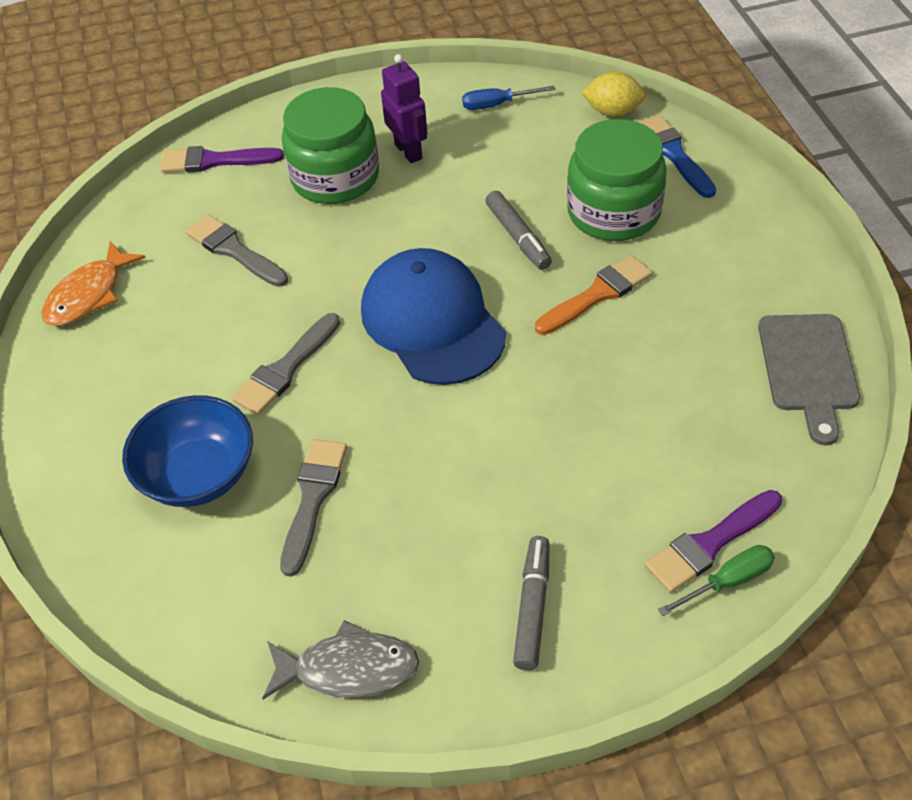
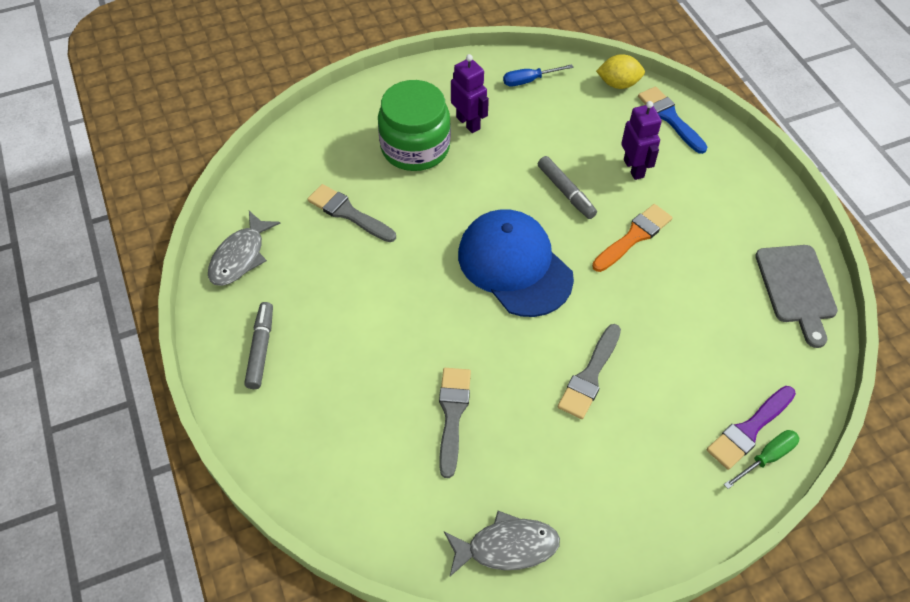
camera: 10 degrees left, 5 degrees up
(89, 295) = (240, 257): orange fish -> grey fish
(199, 474) = (361, 401): blue bowl -> none
(214, 161) = (316, 137): purple brush -> none
(286, 369) = (410, 310): grey brush -> grey brush (590, 375)
(532, 607) = (631, 488): grey marker -> grey marker (261, 349)
(613, 212) = (634, 168): green jar -> purple robot

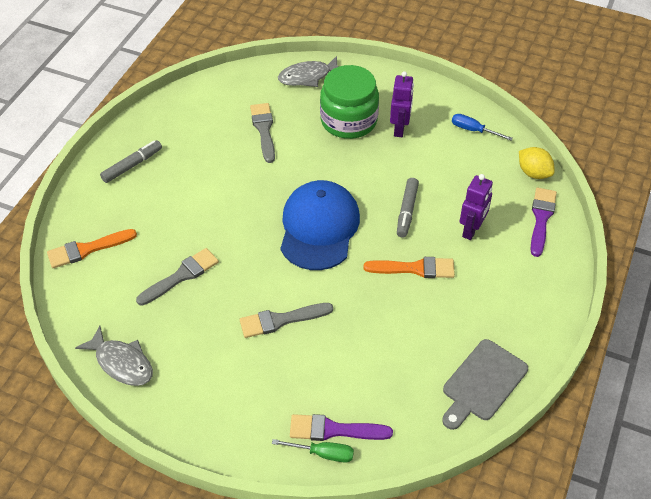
camera: 45 degrees right, 5 degrees down
(240, 257) = (180, 111): grey fish -> grey fish (308, 77)
(326, 471) = (87, 249): none -> orange brush
(670, 118) = (541, 218): blue brush -> purple brush

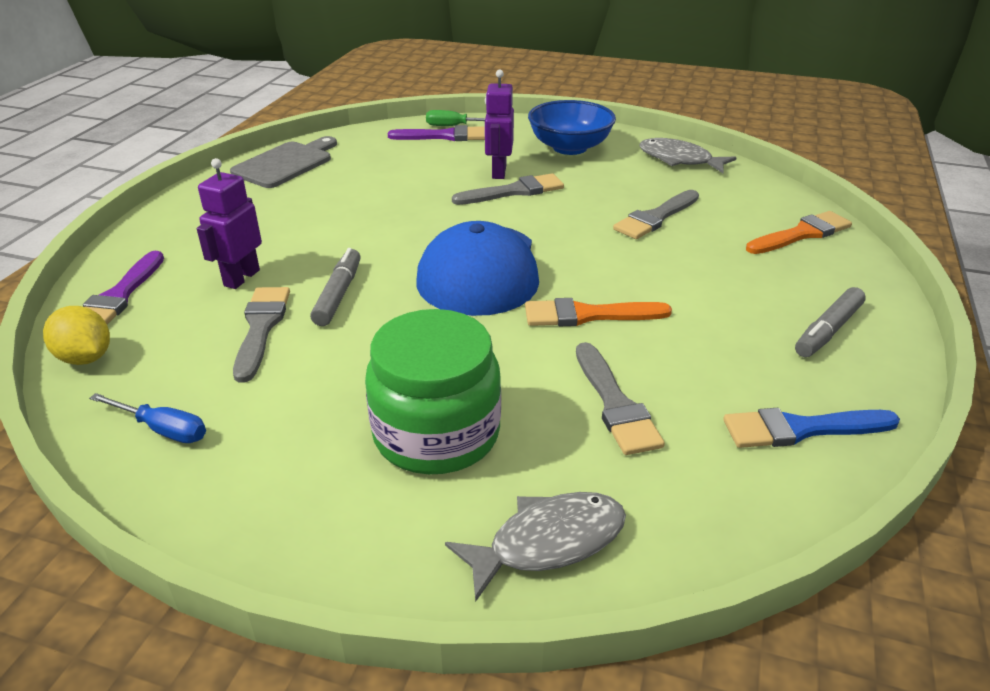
camera: 175 degrees right, 15 degrees down
(185, 113) = (801, 429): none -> blue brush
(214, 395) = (569, 147): none -> blue bowl
(399, 129) = (325, 423): purple robot -> purple robot (498, 172)
(415, 268) = (340, 237): orange brush -> orange brush (588, 315)
(446, 188) = (261, 328): none -> grey brush

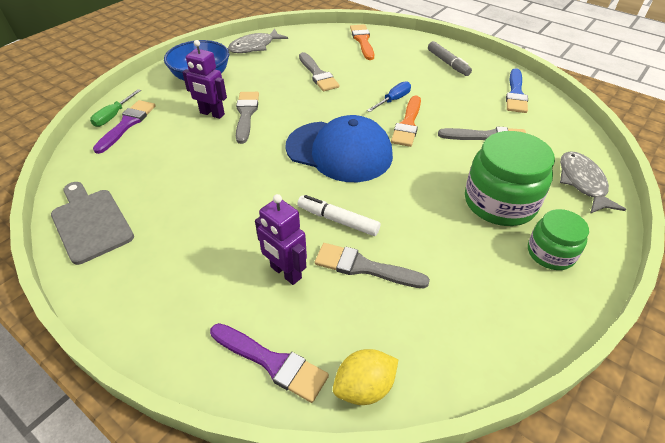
camera: 70 degrees left, 10 degrees up
(163, 429) = (472, 333): blue screwdriver -> blue screwdriver (393, 100)
(333, 501) = (550, 253): none -> green jar
(338, 294) = (338, 220): grey marker -> white marker

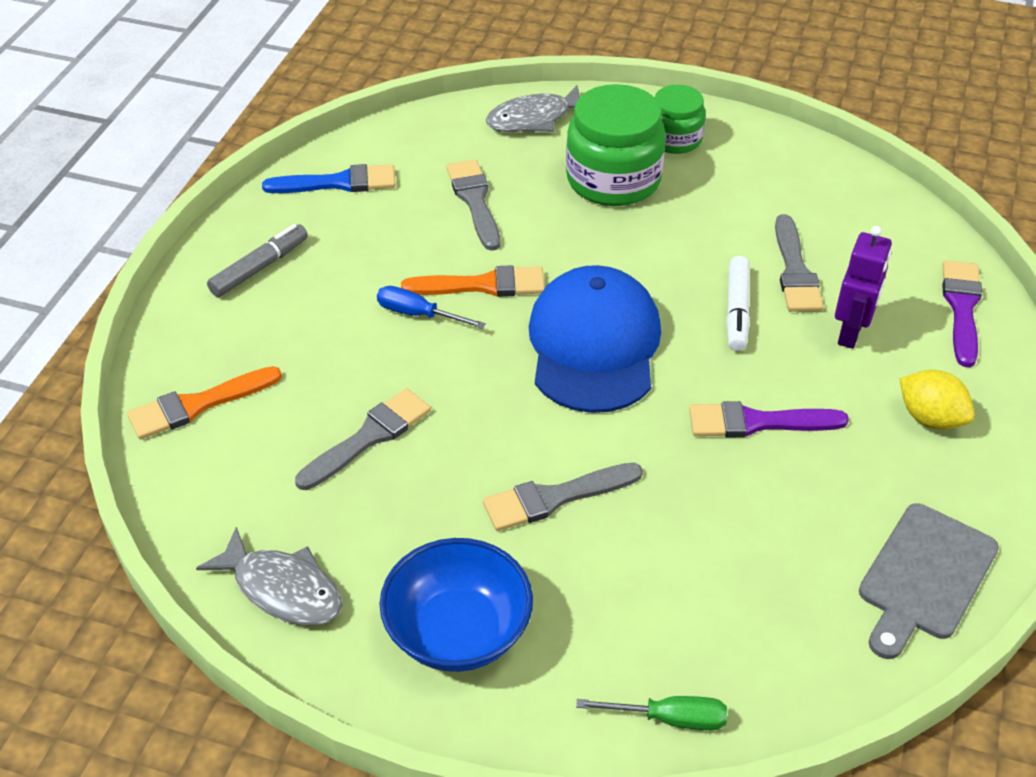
camera: 110 degrees left, 0 degrees up
(127, 124) = (681, 676): purple brush -> purple brush (757, 422)
(212, 114) = (579, 551): purple robot -> none
(364, 387) = (932, 240): yellow lemon -> yellow lemon (930, 418)

